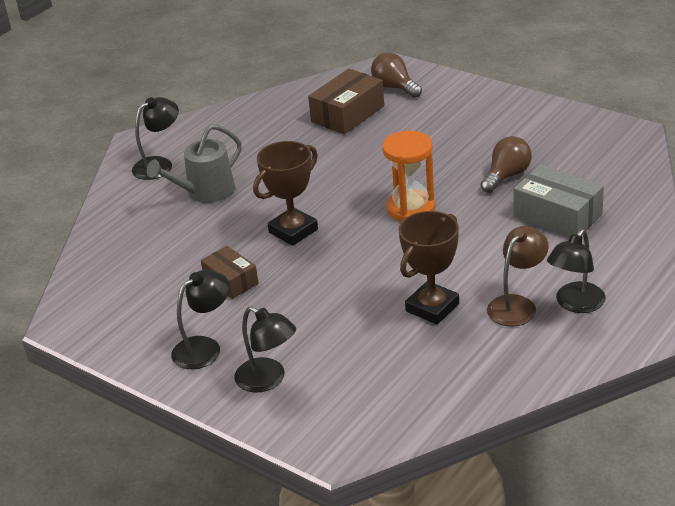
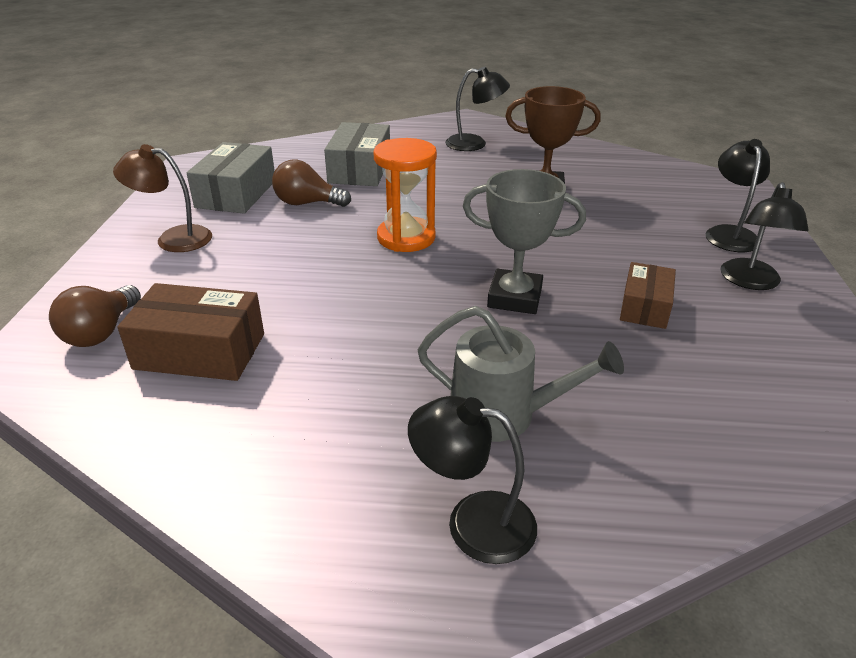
camera: 125 degrees left, 0 degrees up
(204, 347) = (750, 282): black lamp -> black lamp turned 90 degrees counterclockwise
(293, 231) = (514, 298): brown trophy -> grey trophy
(517, 305) = (499, 161): brown lamp -> brown lamp (173, 238)
(551, 147) = (236, 194): none -> grey box

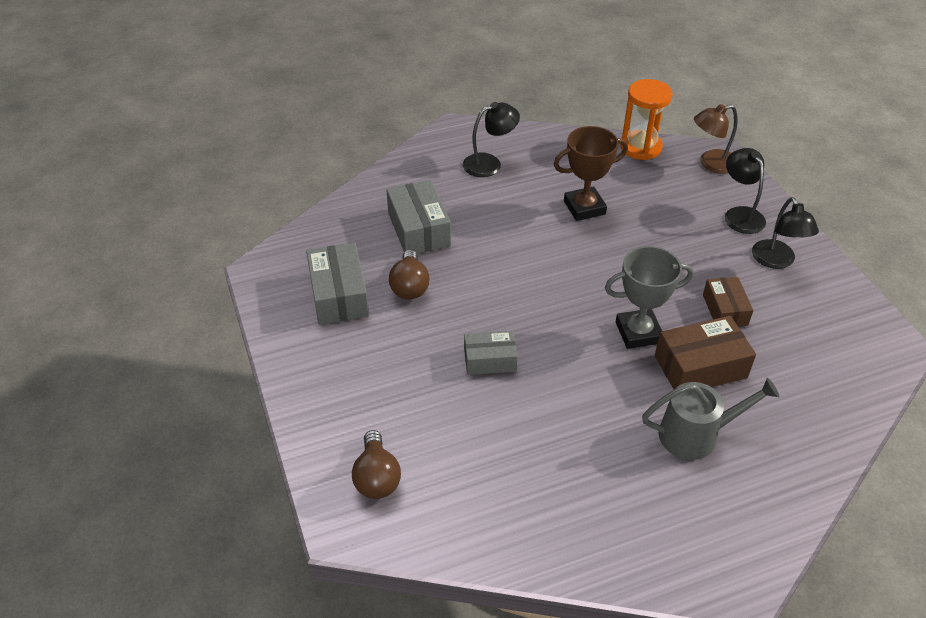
camera: 25 degrees left, 10 degrees up
(173, 238) = (336, 365): brown lamp -> brown lamp (711, 164)
(200, 351) = (465, 465): brown box -> brown box (700, 367)
(307, 203) = (410, 286): brown light bulb -> brown light bulb turned 75 degrees counterclockwise
(323, 275) = (490, 360): none -> grey box
(406, 238) = (519, 299): orange hourglass -> orange hourglass (640, 147)
(473, 522) = (729, 515): black lamp -> none

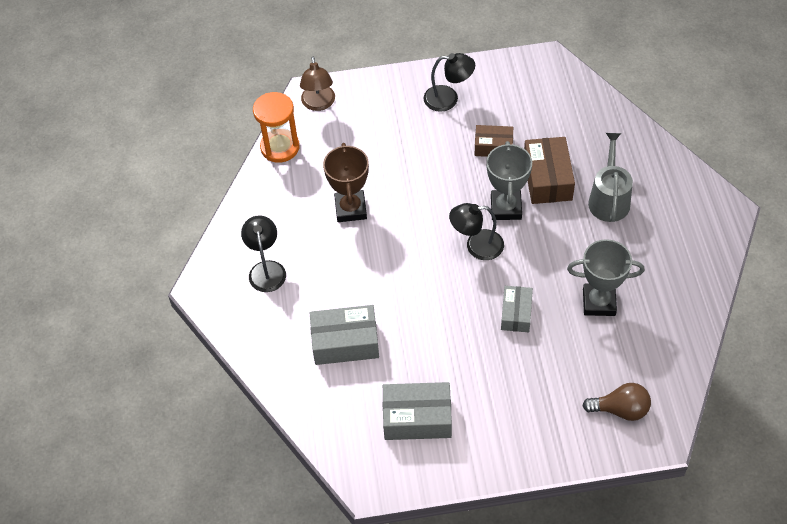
camera: 75 degrees left, 10 degrees up
(410, 286) = (419, 360): brown light bulb -> none
(529, 439) = (599, 302): none -> grey trophy
(740, 214) = (389, 104): black lamp -> black lamp (476, 246)

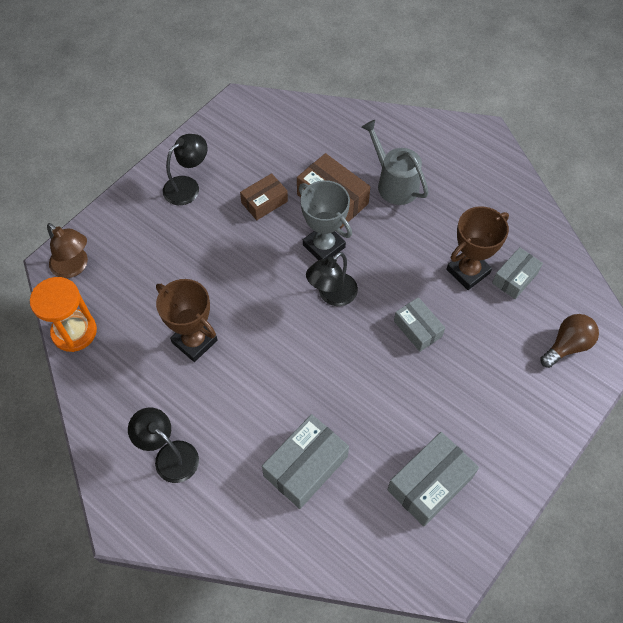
camera: 45 degrees left, 5 degrees up
(599, 302) = (468, 271): grey trophy -> brown trophy
(632, 333) = (515, 278): none -> grey box

